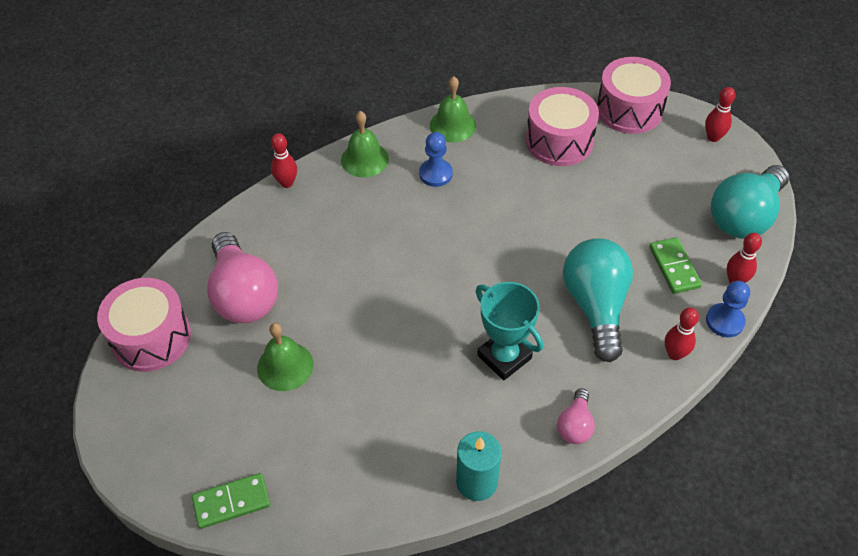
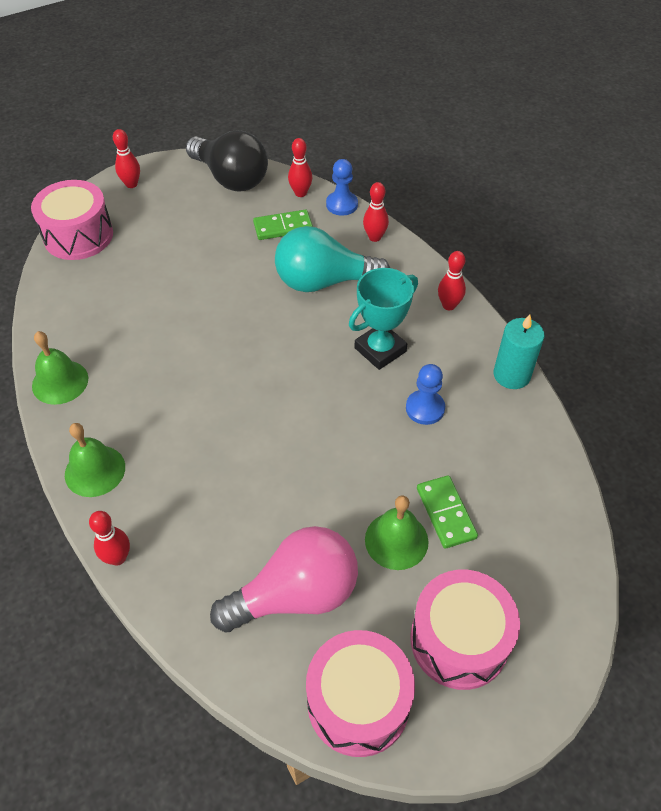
camera: 90 degrees left, 0 degrees up
(231, 502) = (564, 580): green domino -> green domino (445, 513)
(435, 174) = (134, 399): blue pawn -> blue pawn (425, 408)
(559, 141) = (109, 292): pink drum -> pink drum (459, 640)
(575, 425) = (449, 305): pink light bulb -> red bowling pin
(744, 217) = (231, 178): turquoise light bulb -> black light bulb

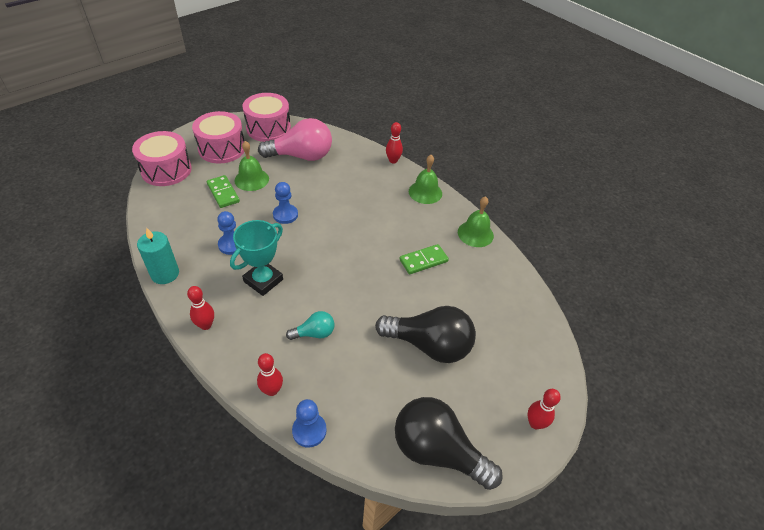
camera: 165 degrees right, 5 degrees down
(78, 236) = (542, 350): pink drum -> pink drum (166, 170)
(199, 255) = (429, 345): none -> black light bulb
(283, 227) = (363, 389): green domino -> green domino (423, 260)
(296, 594) = (301, 156): pink light bulb -> pink light bulb turned 150 degrees counterclockwise
(300, 193) = (356, 441): red bowling pin -> none
(323, 282) = (314, 333): turquoise light bulb -> turquoise light bulb, size x0.49
(341, 452) = (285, 215): none -> blue pawn

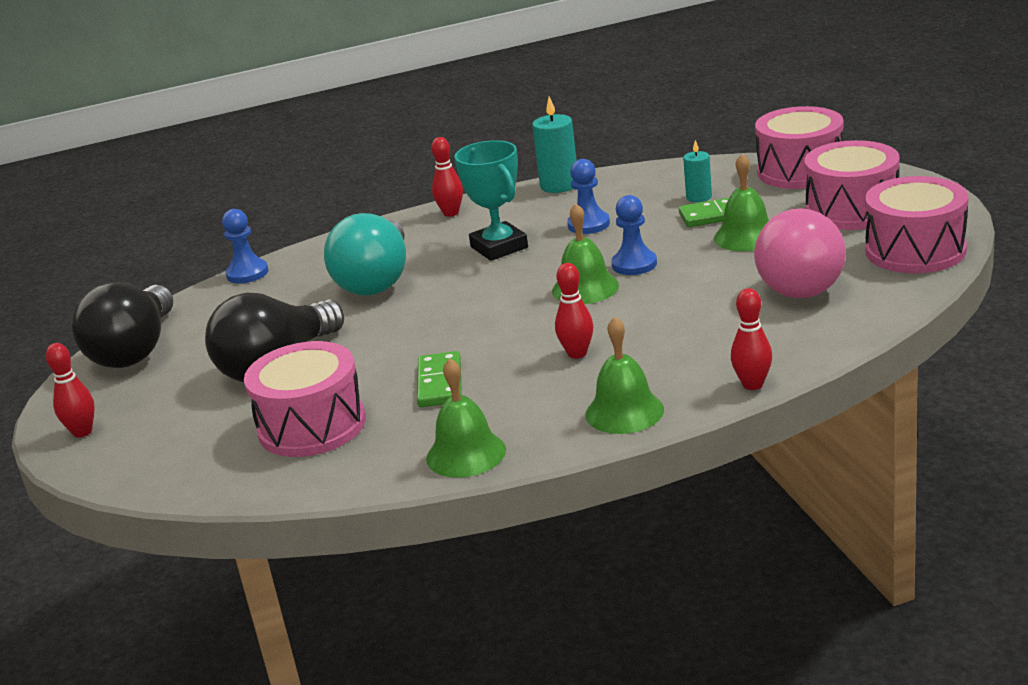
camera: 120 degrees right, 20 degrees down
(197, 204) = (699, 197): none -> turquoise candle
(272, 390) = (319, 253): red bowling pin -> red bowling pin (577, 354)
(314, 228) = (585, 288): none -> green bell
(314, 333) = (376, 281): turquoise light bulb -> turquoise light bulb, size x2.03
(437, 451) = (135, 351): black light bulb -> black light bulb turned 135 degrees clockwise
(479, 301) = (312, 426): none -> pink drum

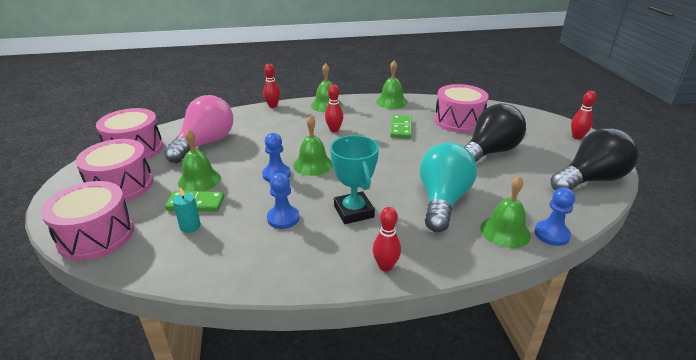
camera: 175 degrees left, 5 degrees up
(135, 351) = (590, 179): black light bulb -> black light bulb turned 45 degrees clockwise
(304, 265) = (505, 231): none -> green bell
(559, 185) = (280, 280): turquoise candle -> none

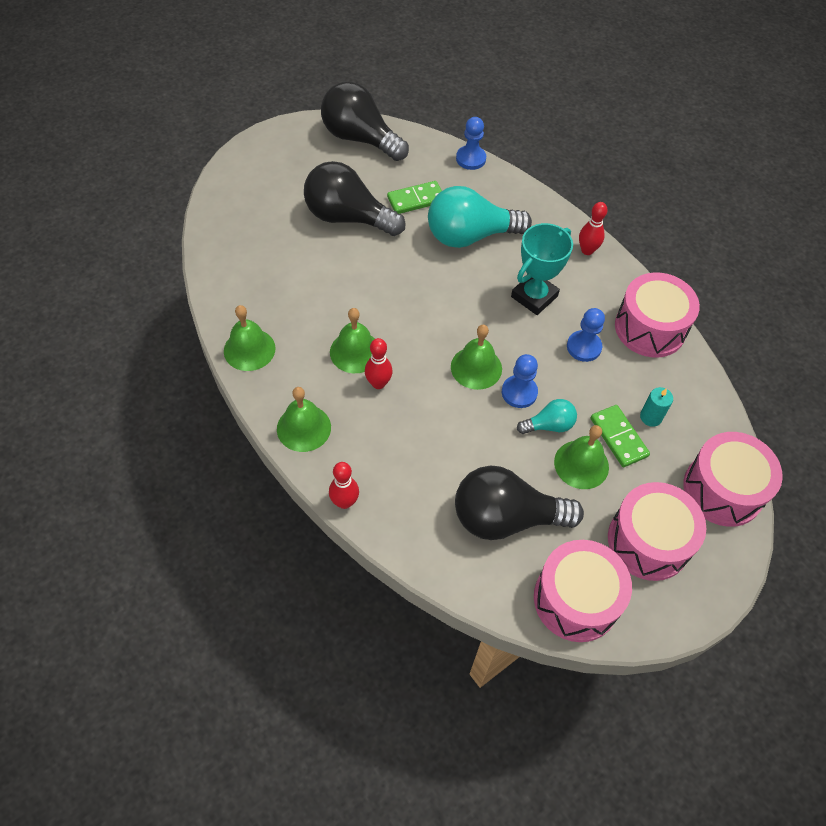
camera: 120 degrees left, 25 degrees up
(205, 143) = (506, 518): pink light bulb -> black light bulb
(240, 178) = (549, 425): none -> turquoise light bulb
(400, 128) = (333, 312): green domino -> green domino (416, 200)
(458, 121) = (277, 259): pink drum -> pink drum (650, 328)
(505, 231) = (487, 187): green bell -> green bell (355, 352)
(577, 137) = (265, 150): red bowling pin -> none

